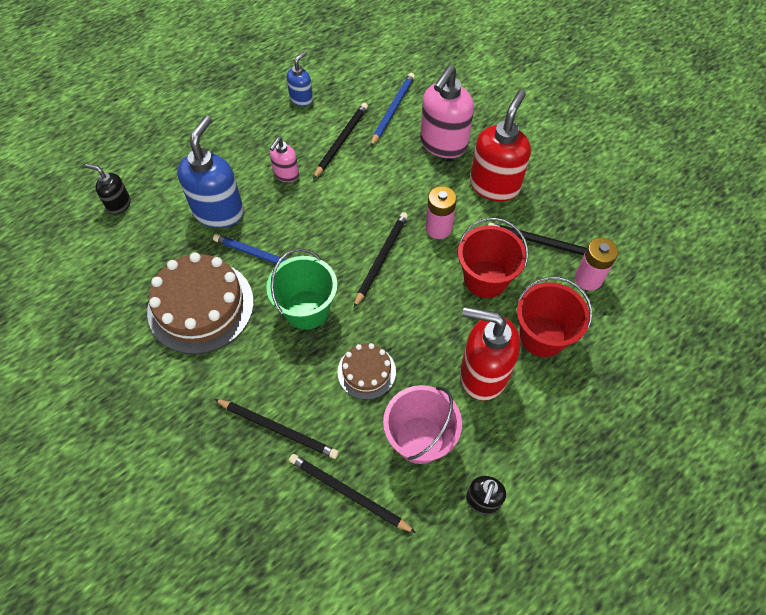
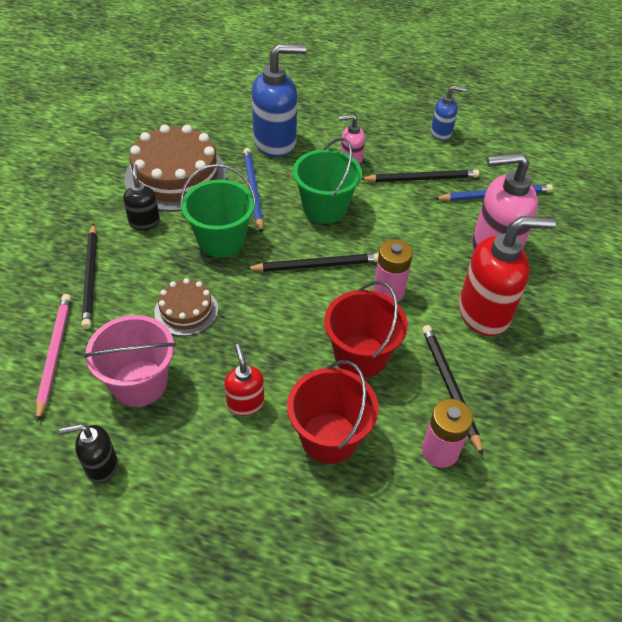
camera: 55 degrees right, 10 degrees down
(119, 204) = (234, 89): black soap dispenser -> black soap dispenser (144, 222)
(324, 220) = (325, 208): none -> green bucket
(349, 493) = (54, 355): black pencil -> pink pencil
(482, 374) = (245, 403): red soap dispenser -> red soap dispenser, size x0.53

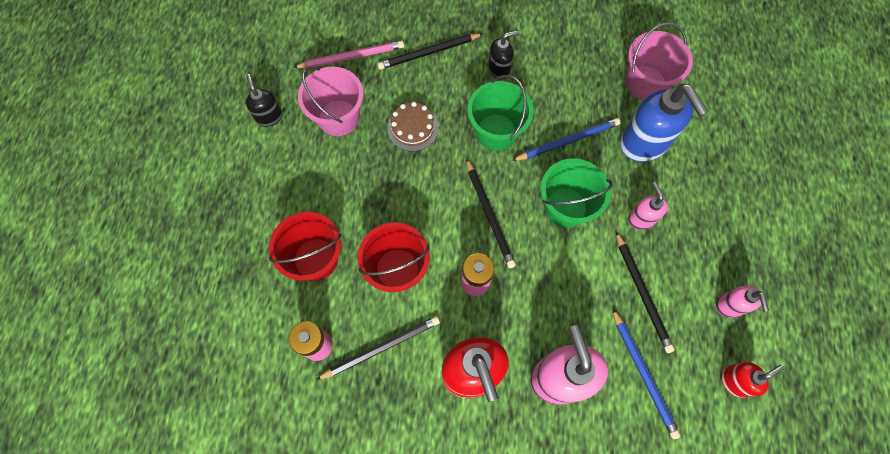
camera: 80 degrees right, 20 degrees up
(176, 176) = (564, 74): brown cake -> none
(212, 126) = (645, 83): none -> pink bucket
(245, 403) = (335, 193): red soap dispenser -> red soap dispenser (734, 381)
(441, 133) = (729, 306): blue soap dispenser -> pink soap dispenser

